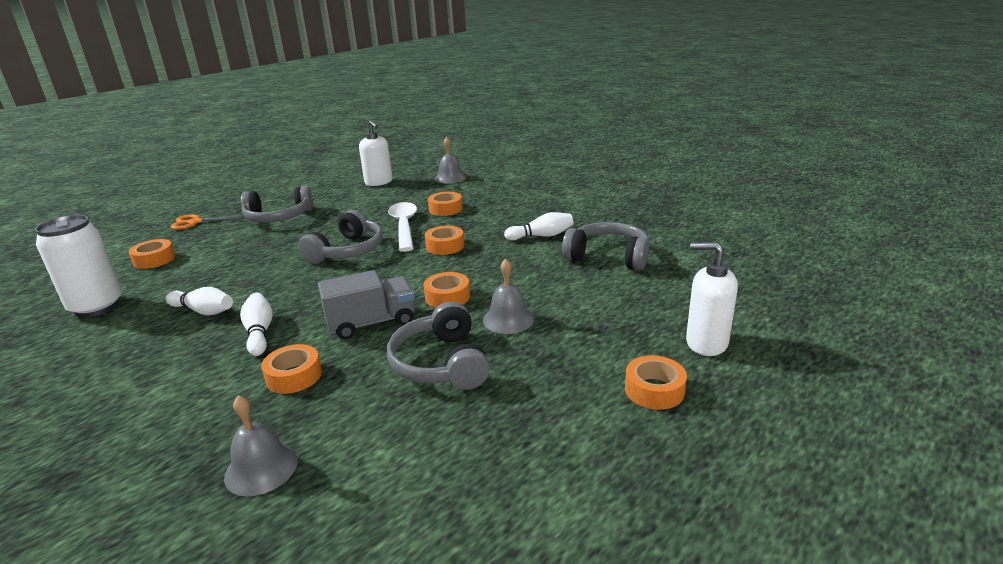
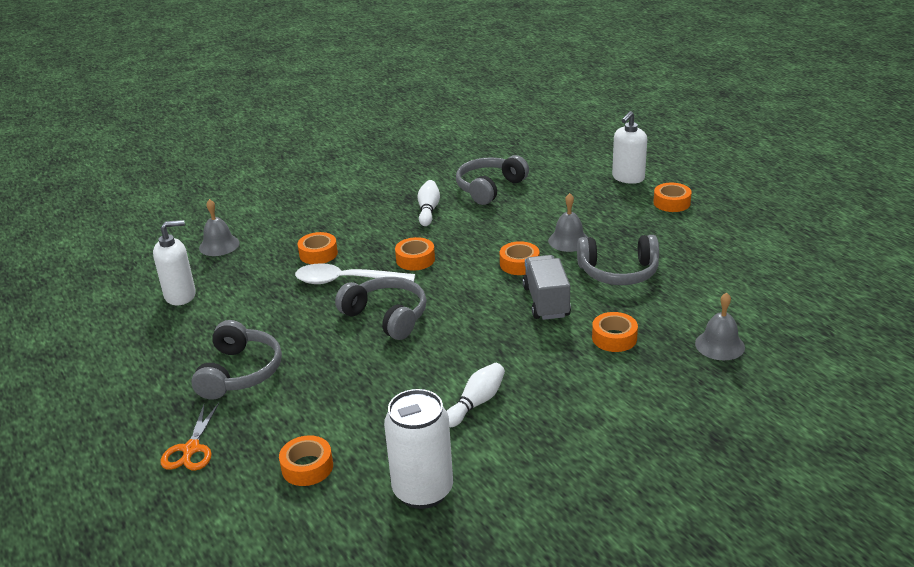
camera: 75 degrees left, 5 degrees up
(259, 332) = (536, 362): white bowling pin -> none

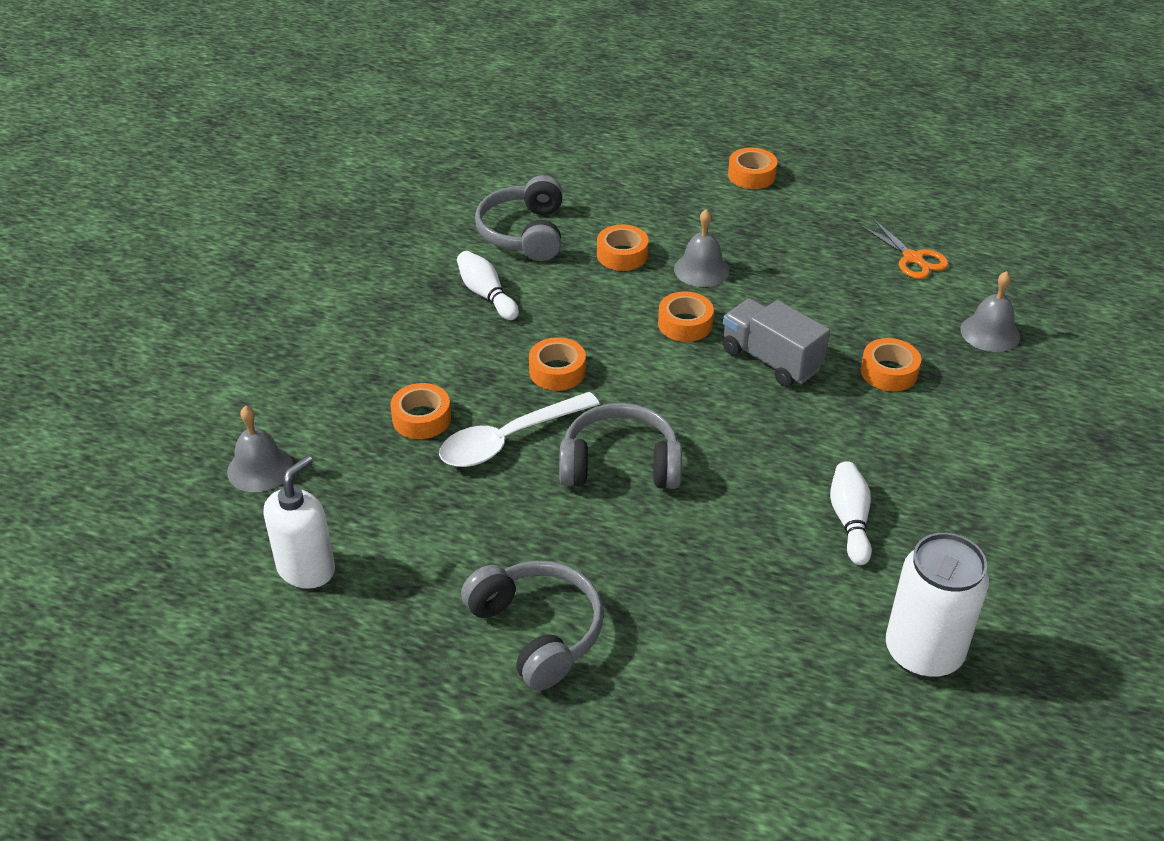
camera: 40 degrees left, 10 degrees up
(191, 449) = (613, 764): orange scissors -> orange scissors (913, 259)
(307, 467) = (774, 701): orange tape -> orange tape (622, 255)
(618, 272) = (800, 288): grey headphones -> none
(628, 178) = (668, 159): white soap dispenser -> none

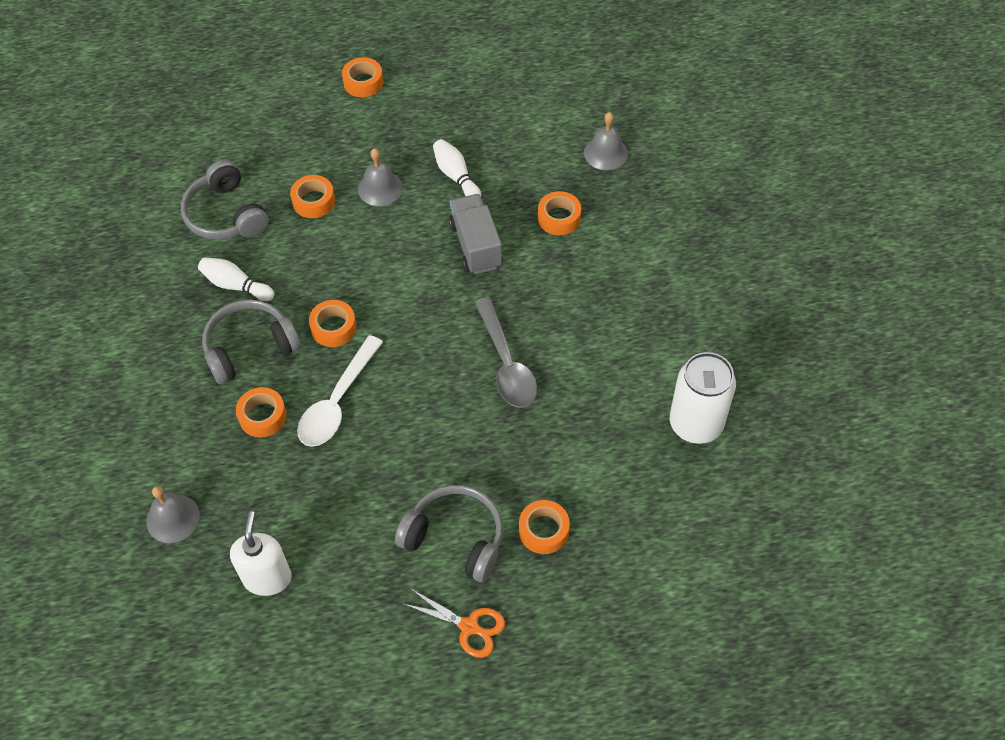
camera: 30 degrees left, 15 degrees up
(620, 464) = (427, 382): grey headphones -> grey headphones (250, 348)
(685, 324) = (398, 243): orange tape -> orange tape (543, 530)
(725, 485) = (506, 363): none -> grey spoon
(771, 360) = (476, 245): grey truck -> grey truck turned 60 degrees clockwise
(850, 521) = (600, 350): white bowling pin -> white bowling pin (456, 176)
(913, 259) = (521, 110): orange scissors -> orange scissors (469, 627)

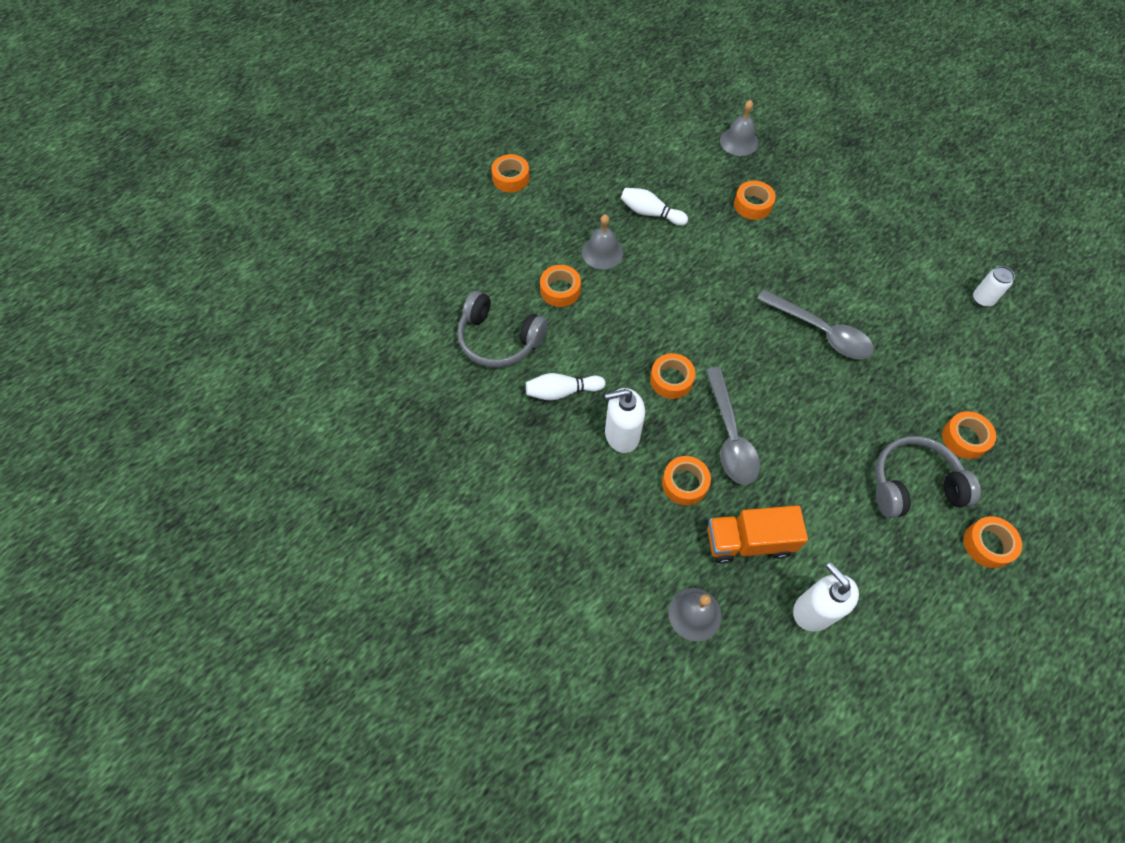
camera: 35 degrees left, 5 degrees up
(250, 348) = (621, 435): grey headphones -> white soap dispenser
(269, 493) = (748, 541): none -> orange truck
(337, 402) = (730, 435): white spoon -> grey spoon
(469, 627) = (987, 544): orange scissors -> orange tape
(476, 245) = (714, 257): grey truck -> none
(695, 424) = (982, 299): white can -> white can, size x0.49

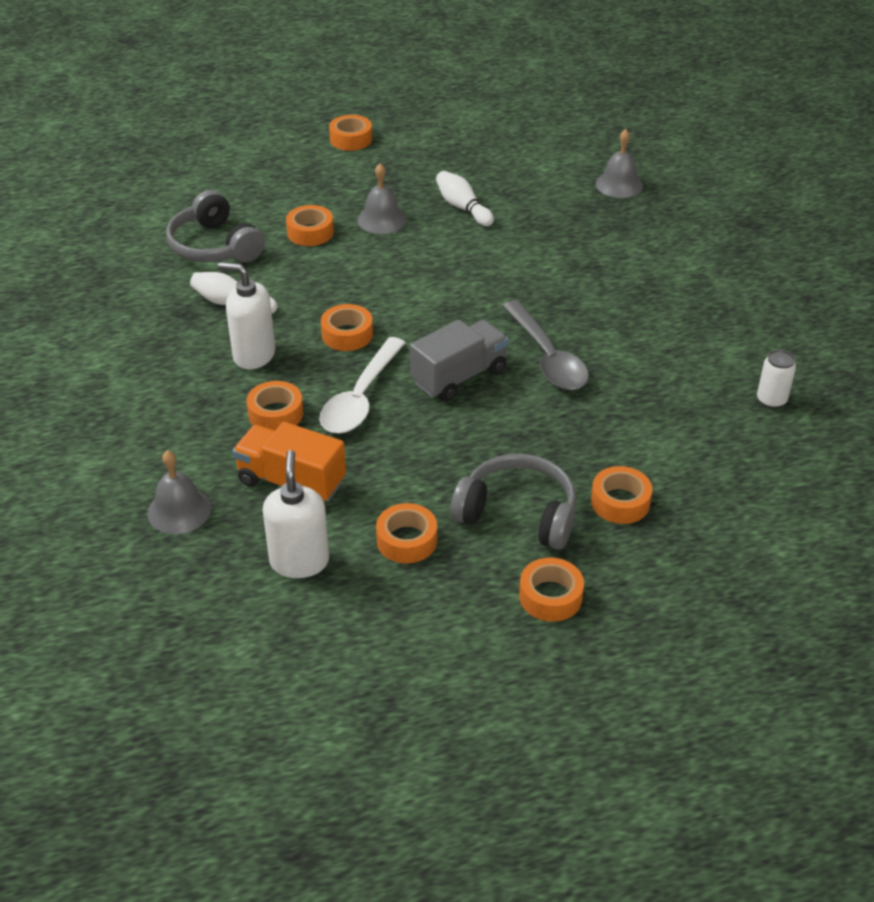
camera: 30 degrees right, 20 degrees down
(730, 435) = (361, 398): grey spoon -> white spoon
(753, 205) = (580, 236): orange tape -> orange tape (407, 540)
(779, 380) = (459, 377): none -> grey truck

